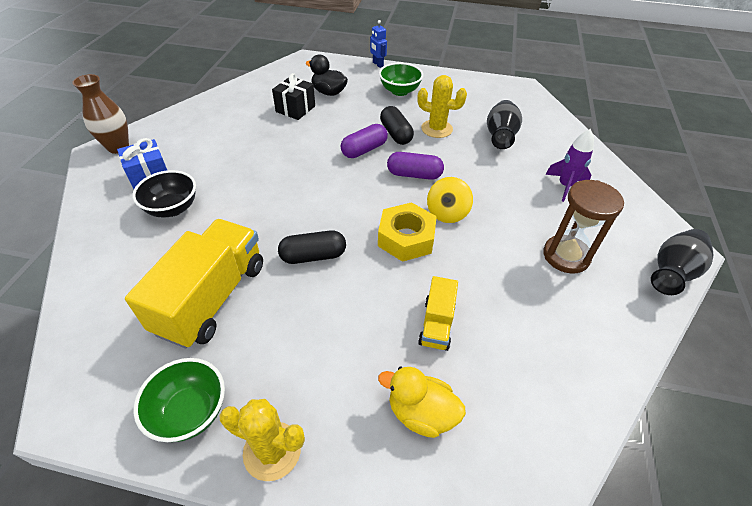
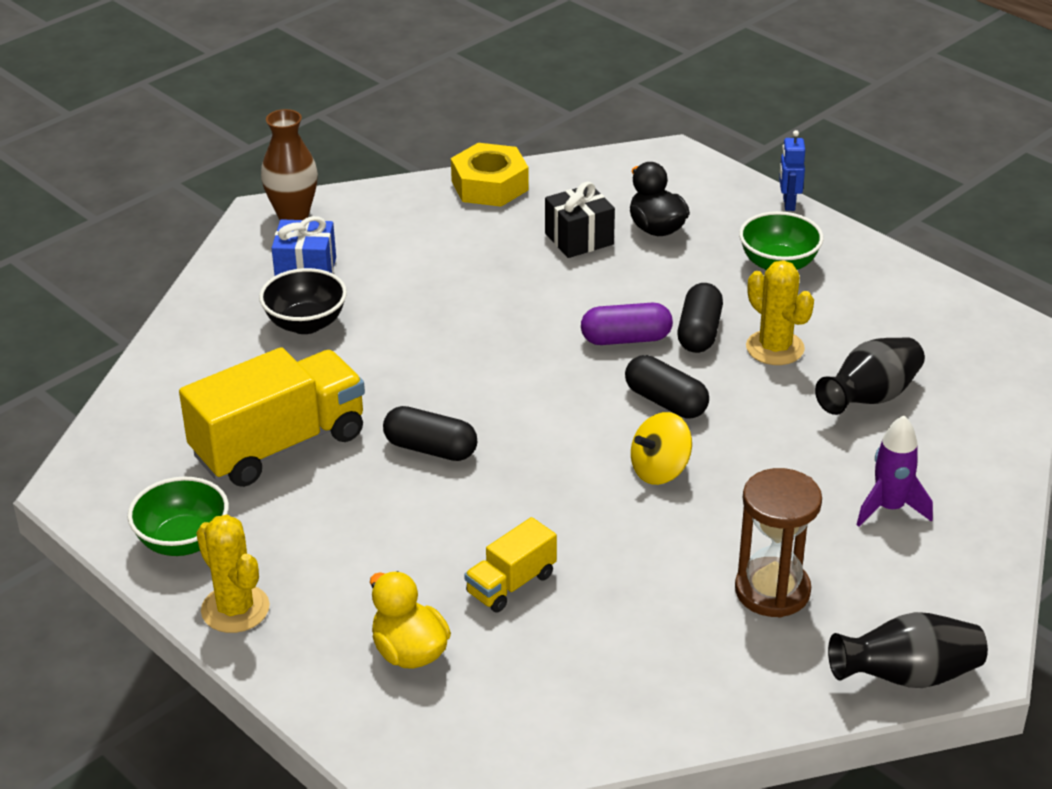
camera: 35 degrees right, 10 degrees down
(406, 238) = (569, 477): yellow nut -> yellow nut (489, 185)
(414, 175) = (665, 402): purple capsule -> black capsule

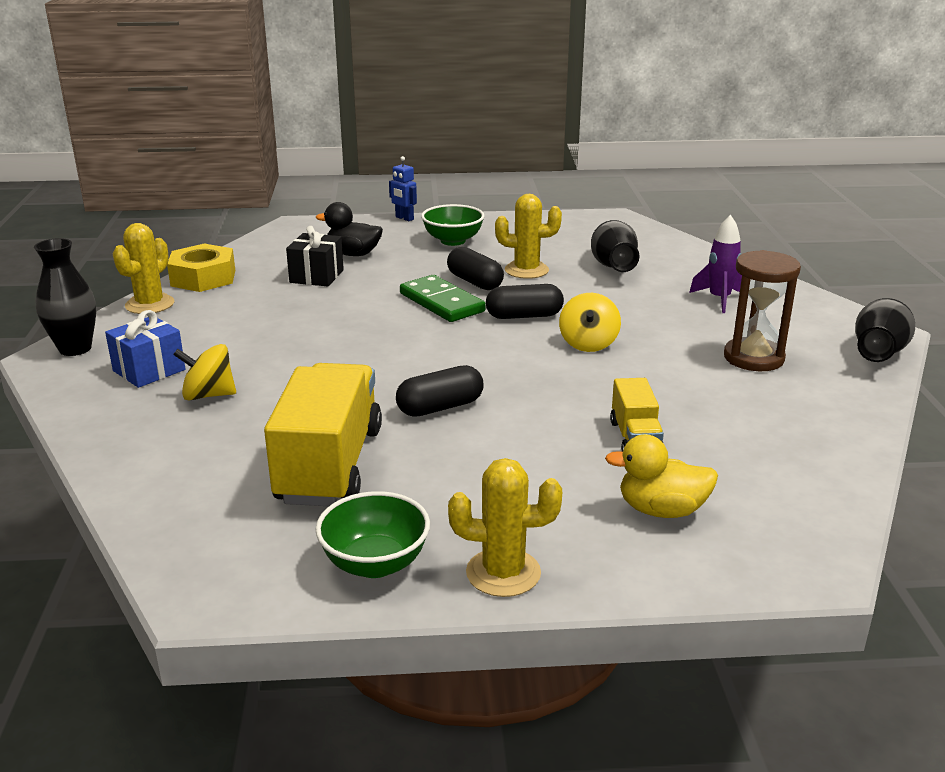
camera: 50 degrees left, 10 degrees down
(293, 215) = (75, 349): brown vase -> black vase
(306, 324) = (208, 395): black bowl -> yellow spinning top
(406, 195) = (150, 304): none -> yellow cactus
(626, 339) = (442, 302): purple capsule -> green domino

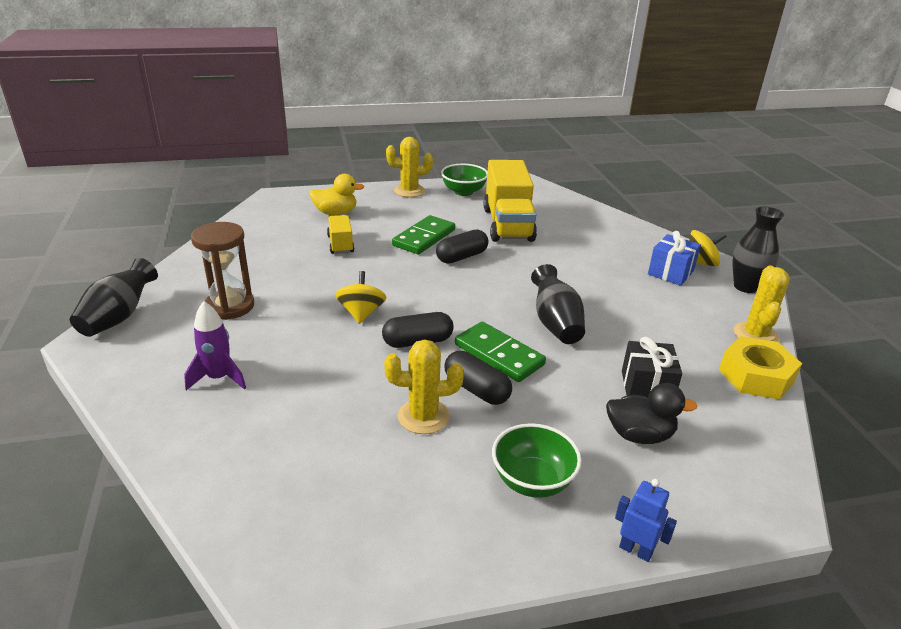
camera: 170 degrees right, 5 degrees up
(208, 395) = (611, 258): yellow spinning top -> yellow spinning top (700, 263)
(493, 444) = (424, 238): none -> green domino
(613, 267) = (319, 432): black vase -> black vase (555, 324)

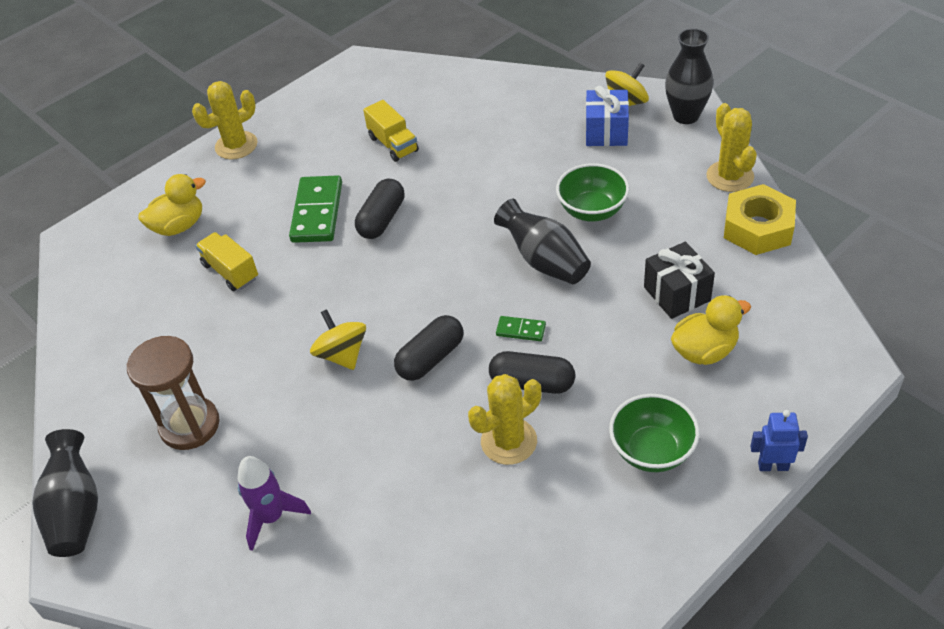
camera: 25 degrees left, 15 degrees up
(463, 192) = (302, 115): green bowl -> green bowl (592, 210)
(498, 355) = (521, 330): green domino -> green domino, size x0.48
(507, 224) = (393, 144): yellow truck -> yellow truck, size x0.51
(639, 435) = (704, 351): black duck -> yellow duck

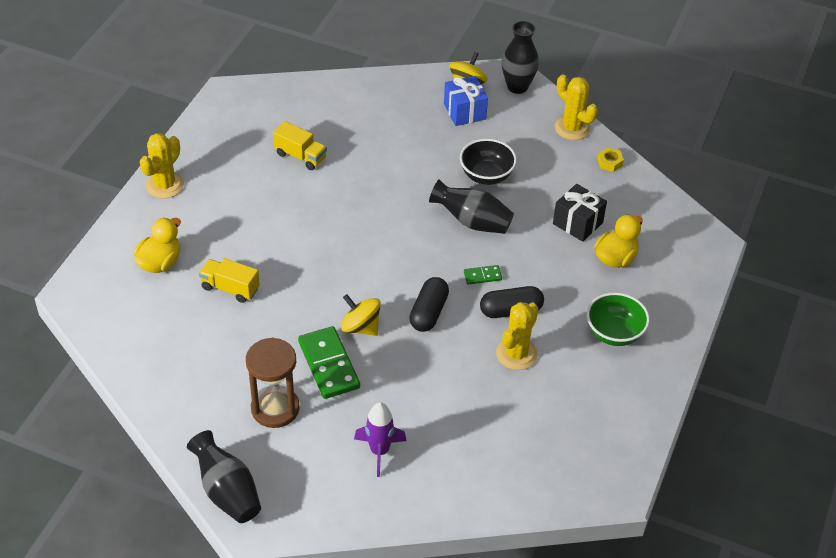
camera: 30 degrees left, 0 degrees up
(317, 212) = (271, 225): green domino -> green domino (328, 365)
(382, 219) = (328, 219): black capsule -> none
(592, 210) = (486, 176): green bowl -> black bowl
(758, 228) = (609, 162): yellow nut -> yellow nut, size x0.47
(773, 466) = (694, 321): blue robot -> none

